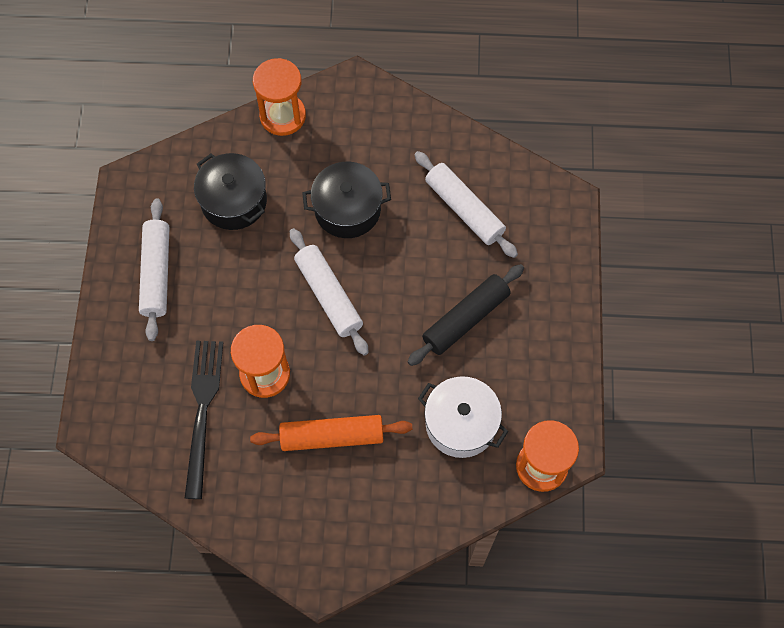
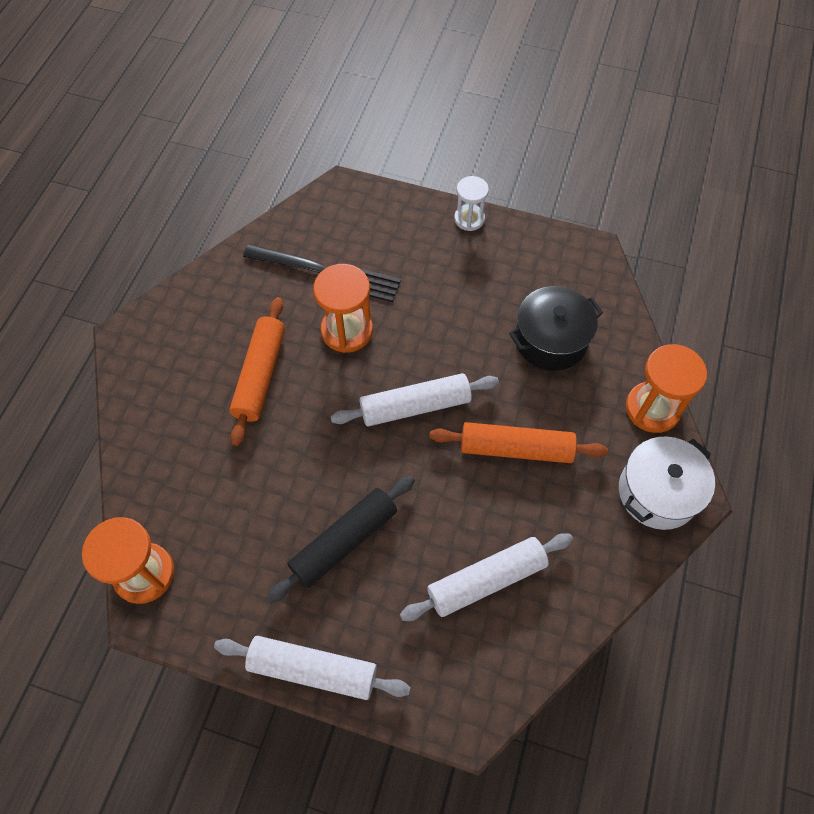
camera: 105 degrees right, 5 degrees down
(108, 296) = (469, 219): none -> white hourglass
(157, 273) = (483, 260): white rolling pin -> white rolling pin (313, 670)
(347, 209) = (516, 449): black pot -> orange rolling pin
(461, 424) = (225, 501): white pot -> white pot (657, 492)
(466, 319) = (344, 541): black rolling pin -> black rolling pin turned 75 degrees clockwise

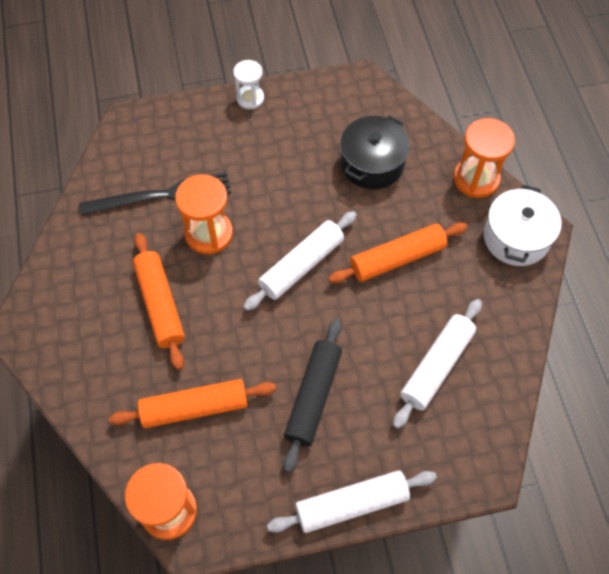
camera: 30 degrees left, 0 degrees up
(228, 489) = (194, 407): none -> orange rolling pin

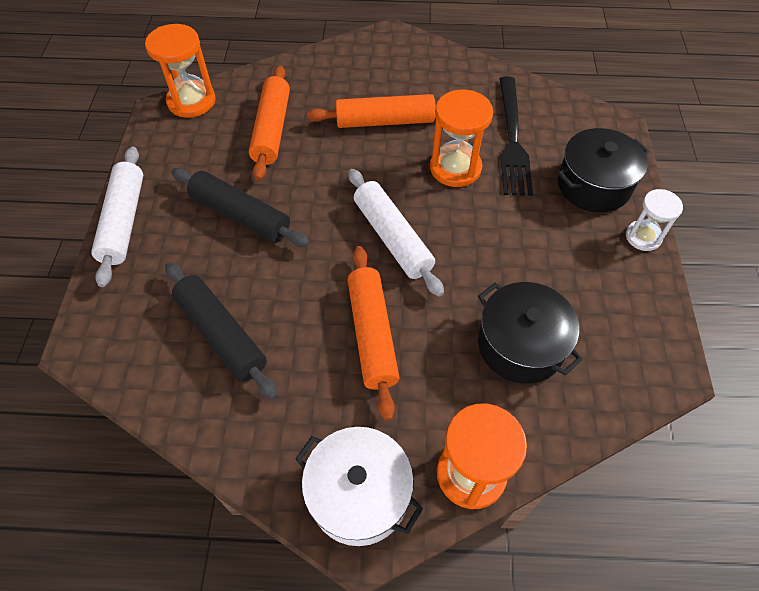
camera: 105 degrees right, 5 degrees down
(204, 132) = (593, 185): none -> black pot
(437, 366) = (221, 334): white rolling pin -> black rolling pin

